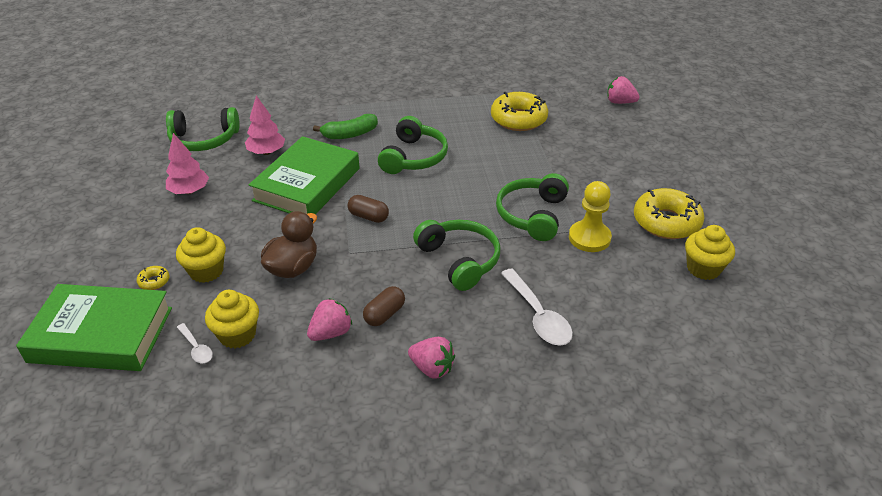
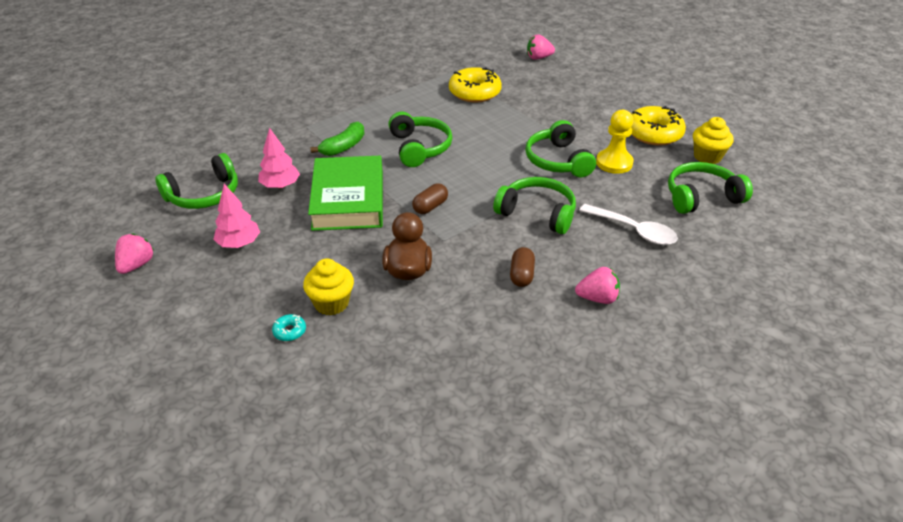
camera: 30 degrees left, 0 degrees up
(101, 334) = (287, 395): green book -> none
(154, 281) = (289, 331): yellow donut -> turquoise donut
(196, 348) = (391, 367): white spoon -> none
(237, 335) = (416, 341): yellow cupcake -> none
(331, 333) = (493, 306): pink strawberry -> pink strawberry (136, 265)
(368, 217) = (430, 207): brown capsule -> brown capsule turned 45 degrees counterclockwise
(649, 310) = (701, 197): none -> green headphones

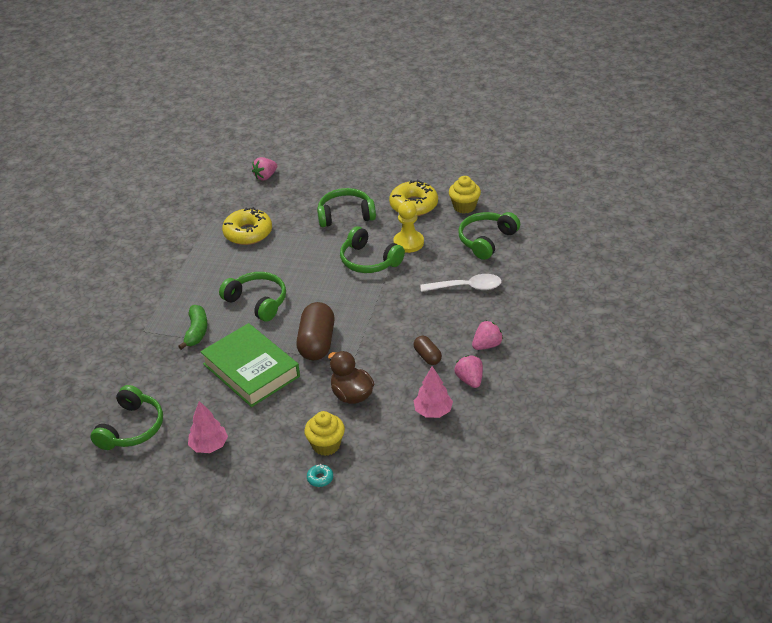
camera: 35 degrees left, 0 degrees up
(136, 265) = (150, 505): pink strawberry -> pink strawberry (470, 380)
(280, 186) = (185, 388): pink tree -> pink tree (433, 411)
(430, 207) = (317, 343): brown capsule -> brown capsule, size x1.89
(537, 213) = (394, 308): green headphones -> green headphones (345, 215)

